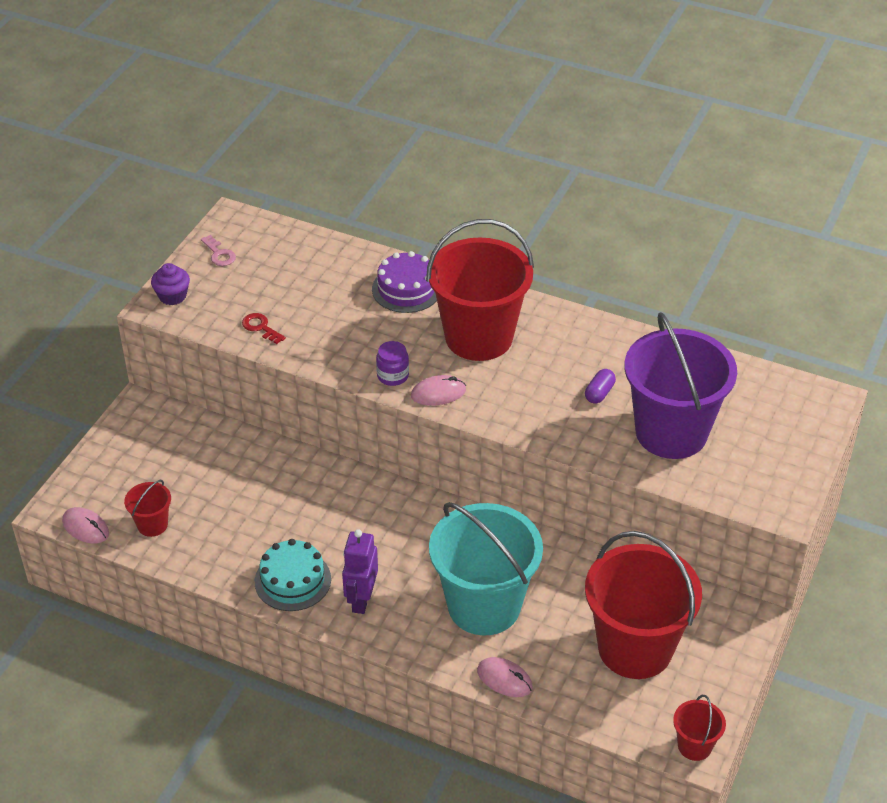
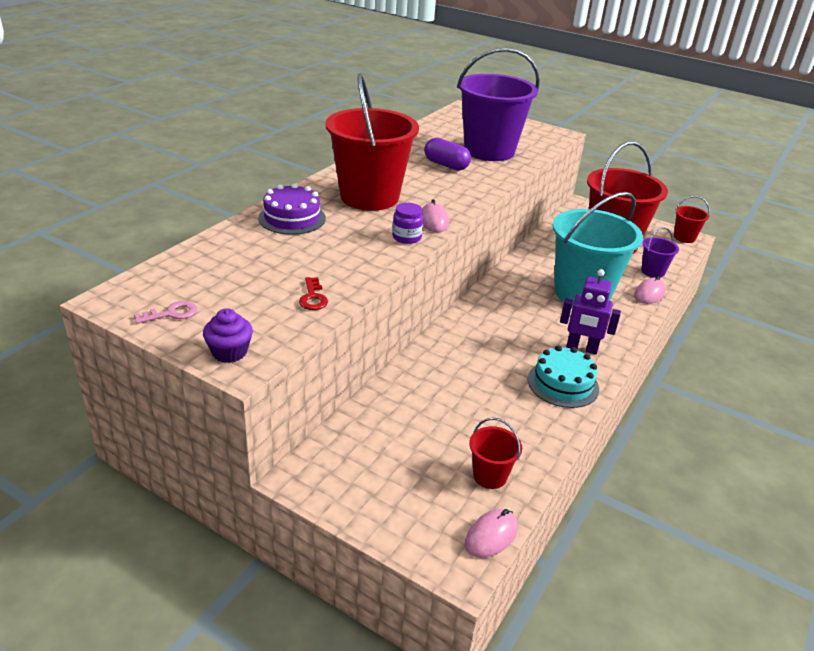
camera: 85 degrees left, 10 degrees down
(260, 327) = (313, 297): red key -> red key turned 60 degrees counterclockwise
(568, 690) = (653, 271): none -> purple bucket
(599, 393) = (446, 165): purple capsule -> purple capsule, size x1.55

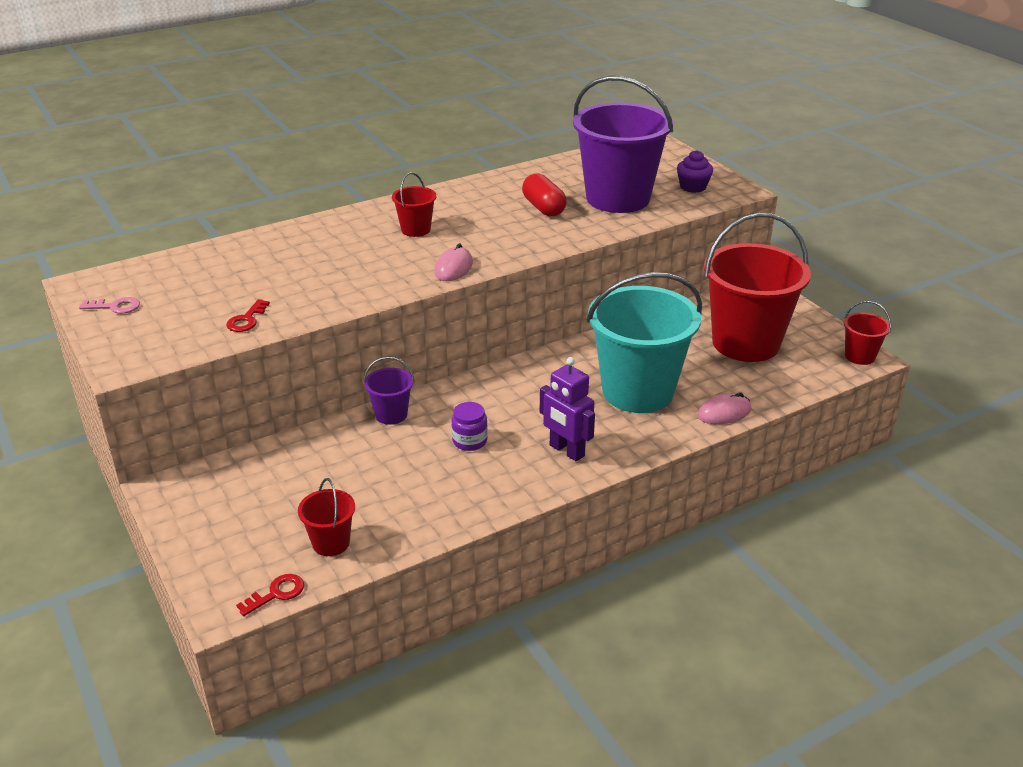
camera: 30 degrees right, 0 degrees up
(229, 352) = (126, 351): purple cupcake -> purple cupcake (693, 187)
(292, 218) = (313, 238): purple cake -> none
(369, 197) = (416, 230): red bucket -> red bucket, size x0.44
(406, 237) = (404, 280): purple jar -> purple jar (469, 441)
(446, 165) = (543, 208): purple capsule -> red capsule
(491, 535) = (276, 593): pink mouse -> red key
(563, 384) = (503, 481): turquoise cake -> none
(653, 271) = (761, 388): purple bucket -> purple bucket (391, 414)

